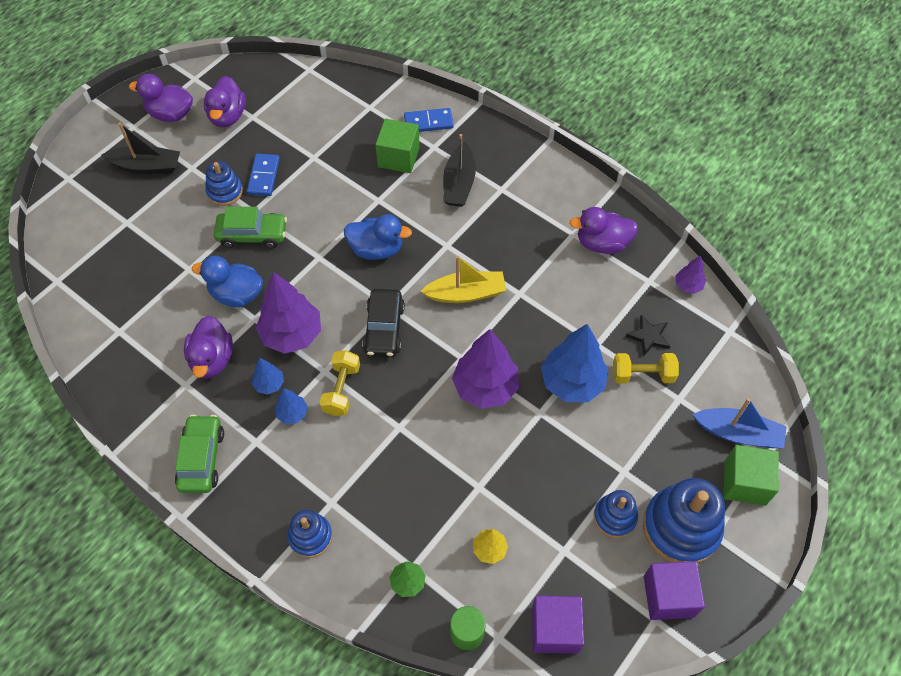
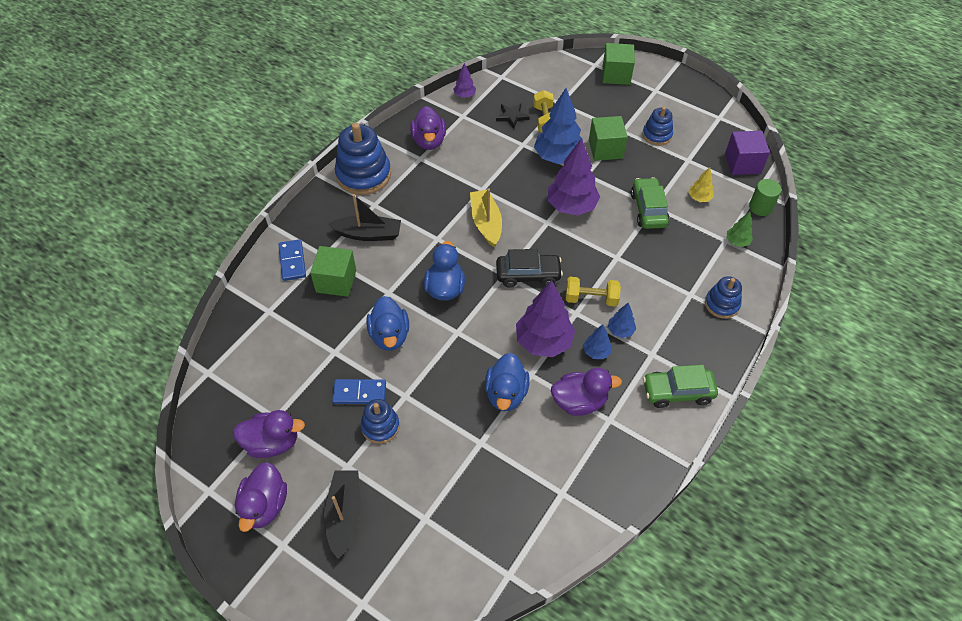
camera: 95 degrees left, 5 degrees down
(252, 235) = (435, 391): green car -> green car (648, 209)
(324, 200) = (389, 335): none -> blue duck
(586, 443) = (605, 149): none -> green cube
(668, 596) = (702, 111): purple cube -> none
(681, 527) = (655, 104): blue stacking toy -> blue stacking toy (363, 175)
(738, 433) = (581, 76): blue boat -> none

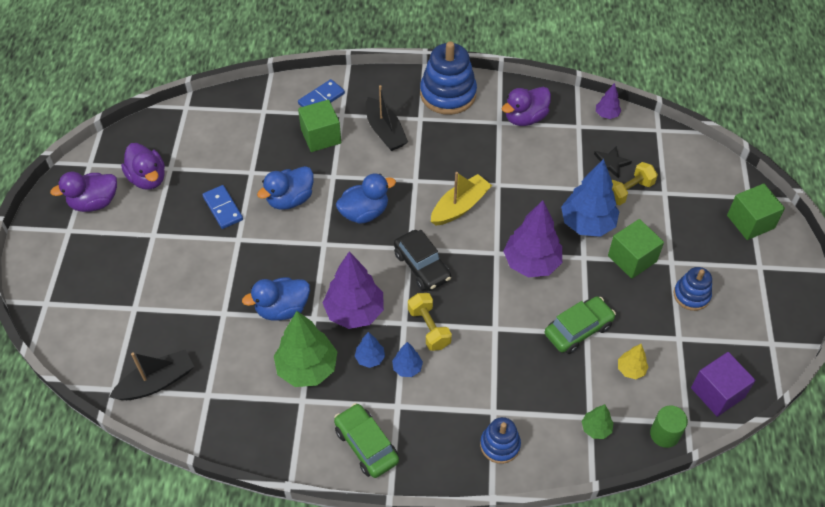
camera: 60 degrees right, 0 degrees up
(344, 515) = (111, 255): black boat -> black boat (156, 382)
(380, 426) = (200, 237): blue stacking toy -> none
(579, 402) = (307, 368): purple duck -> green tree

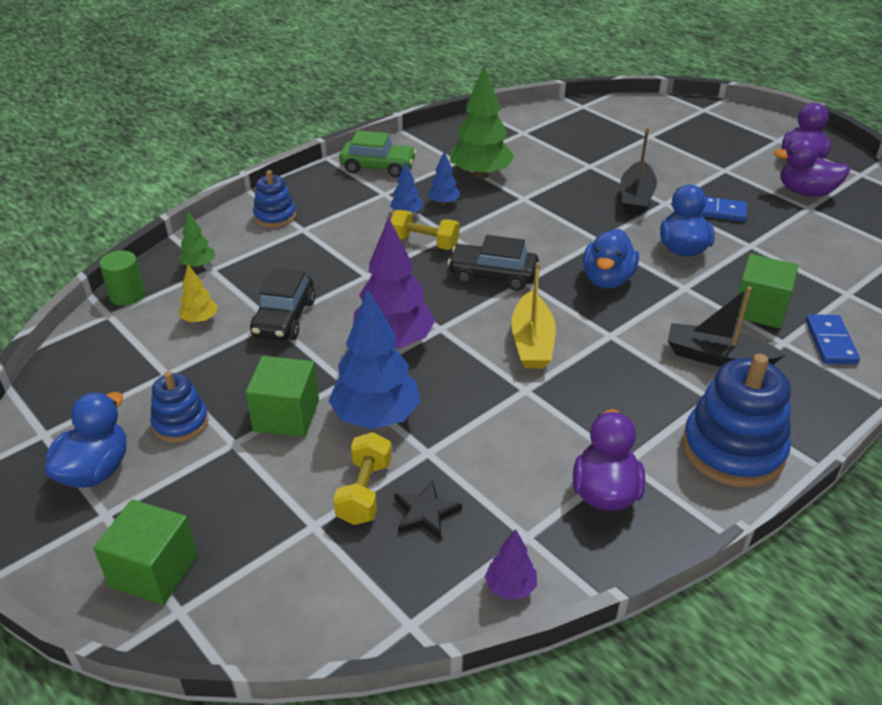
camera: 135 degrees right, 15 degrees down
(156, 382) = (564, 120): black boat -> black boat (636, 197)
(282, 309) = (555, 189): blue duck -> blue duck (95, 470)
(354, 312) = (499, 218): purple tree -> none
(578, 330) = (284, 318): green car -> black car
(717, 392) = (89, 353): purple cube -> none

